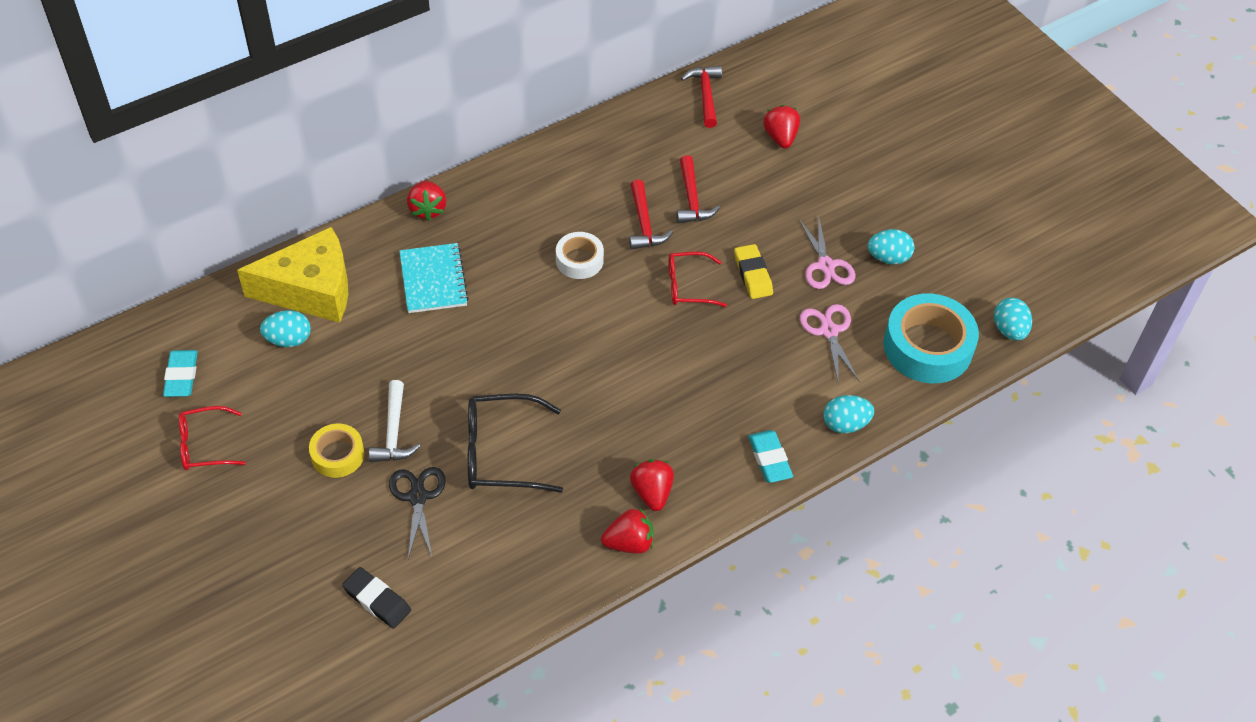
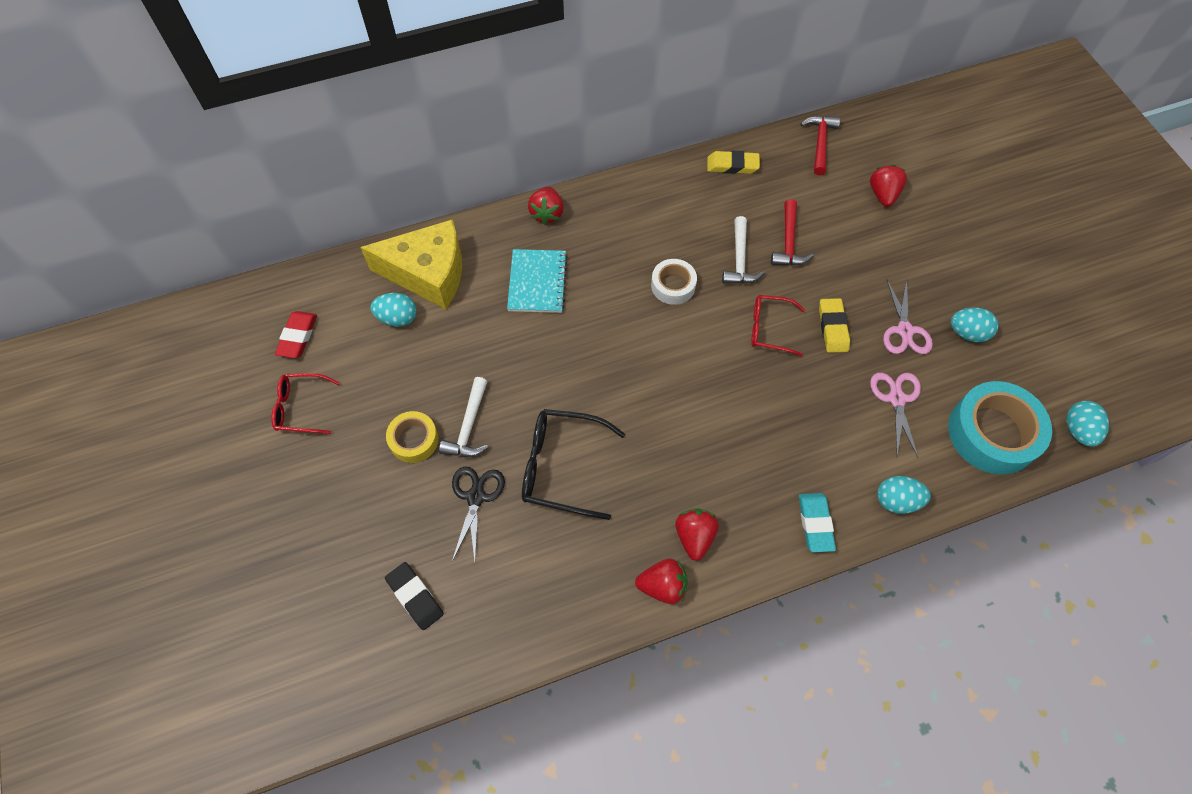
camera: 15 degrees right, 10 degrees up
(181, 376) = (298, 337): turquoise eraser -> red eraser
(617, 131) = (732, 165): none -> yellow eraser
(644, 224) = (739, 260): red hammer -> white hammer

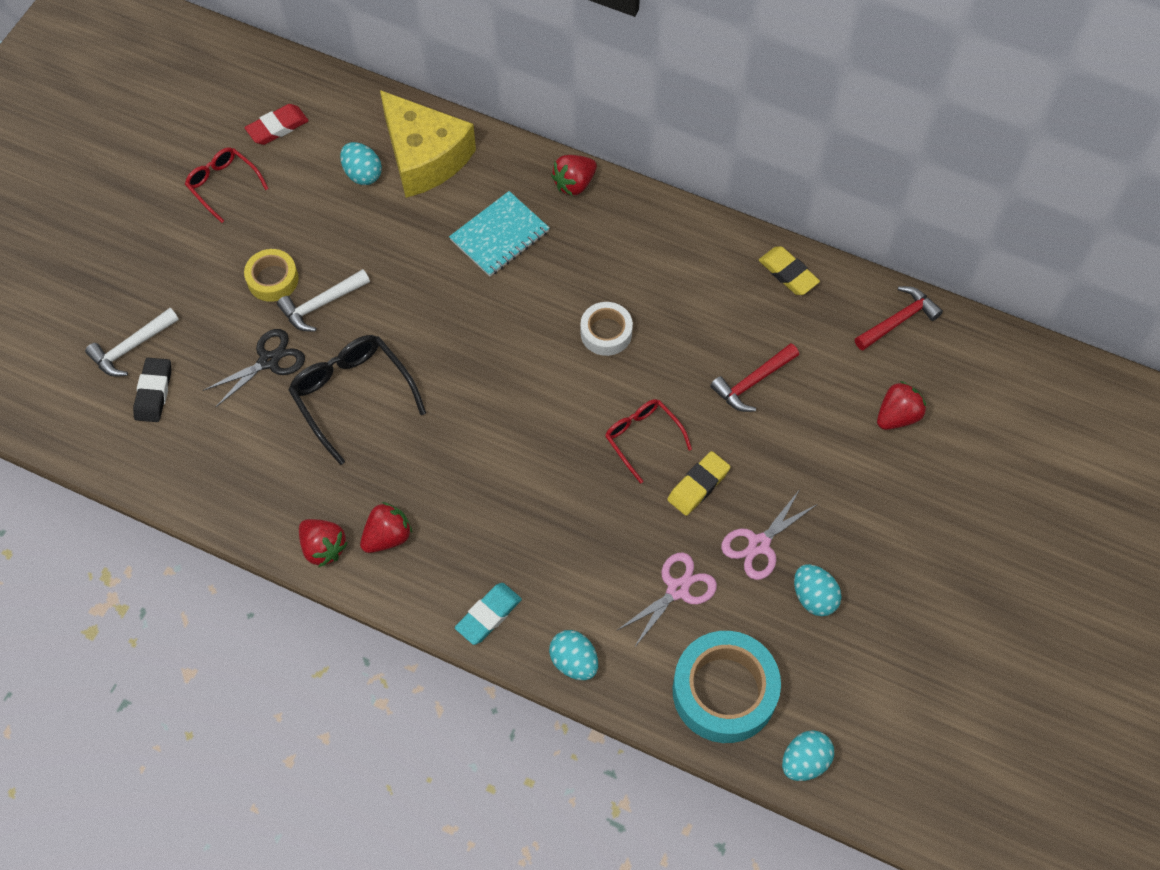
camera: 45 degrees right, 0 degrees up
(739, 260) = (690, 360): white hammer -> white hammer (131, 347)

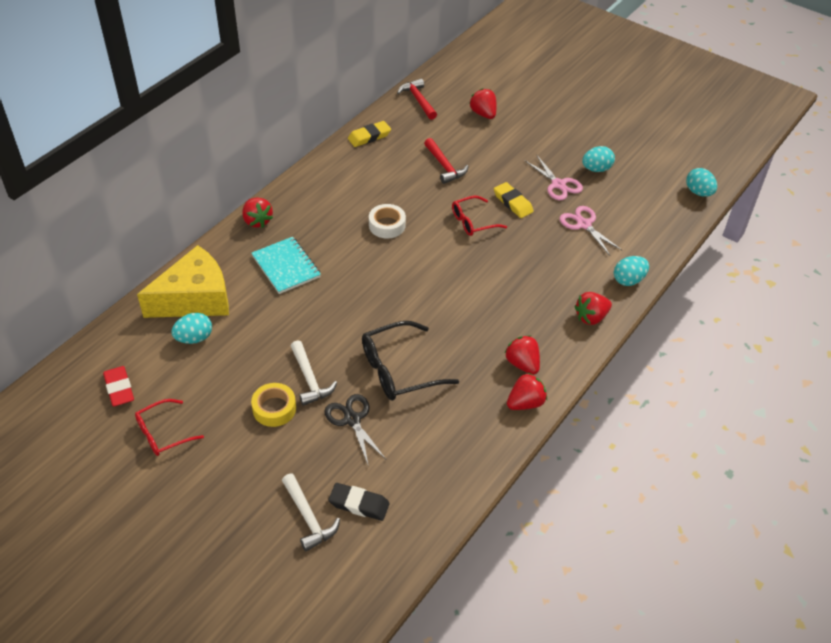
camera: 80 degrees left, 15 degrees down
(488, 615) = (591, 317): turquoise eraser -> red strawberry
(724, 691) = (653, 216): turquoise tape -> none

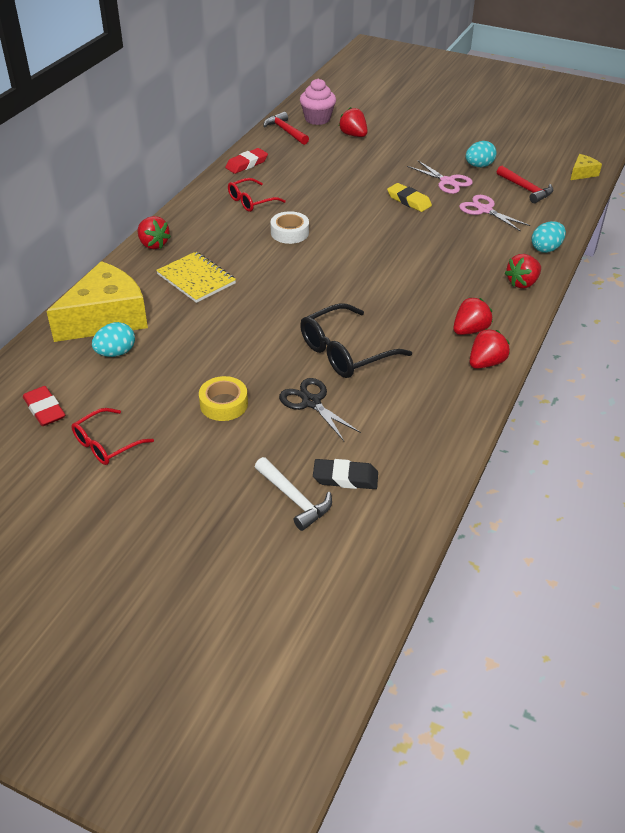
camera: 10 degrees left, 5 degrees down
(286, 267) = (196, 279): turquoise notebook -> yellow notebook
(309, 379) = (253, 373): white hammer -> none
(369, 136) = (246, 164): yellow eraser -> red eraser
(444, 166) = (330, 179): red hammer -> red hammer (526, 189)
(454, 89) = (317, 119): none -> pink cupcake
(473, 222) = (375, 220): red glasses -> red glasses (251, 201)
(522, 364) = (470, 330): red strawberry -> red strawberry turned 90 degrees clockwise
(698, 192) = (582, 173): turquoise egg -> yellow cheese

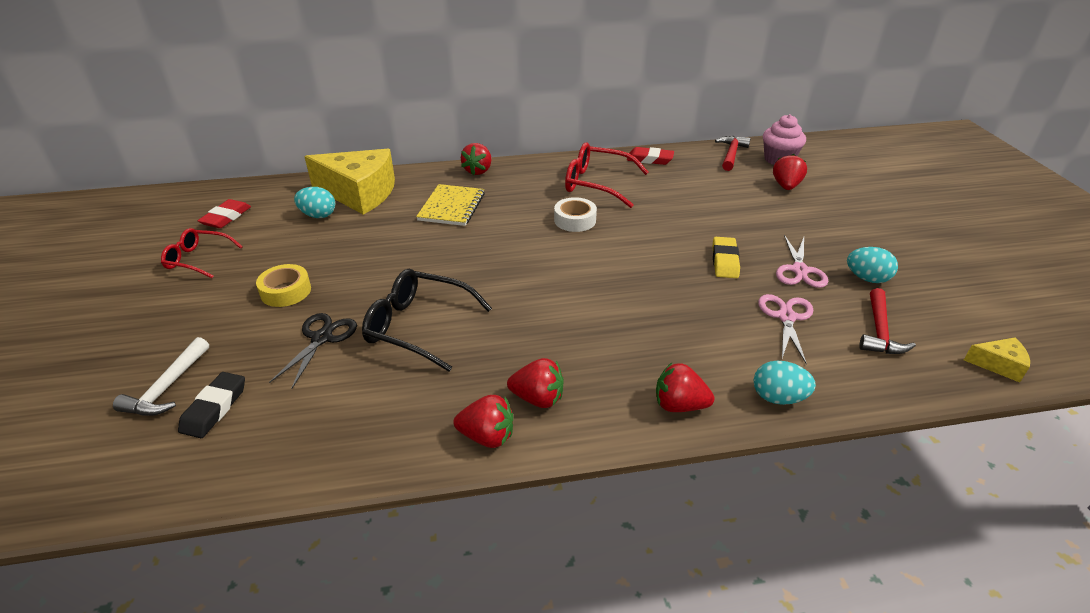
camera: 55 degrees right, 5 degrees down
(251, 201) = (597, 184): red glasses -> red glasses, size x1.57
(345, 478) = (214, 408): black eraser -> black eraser turned 45 degrees clockwise

